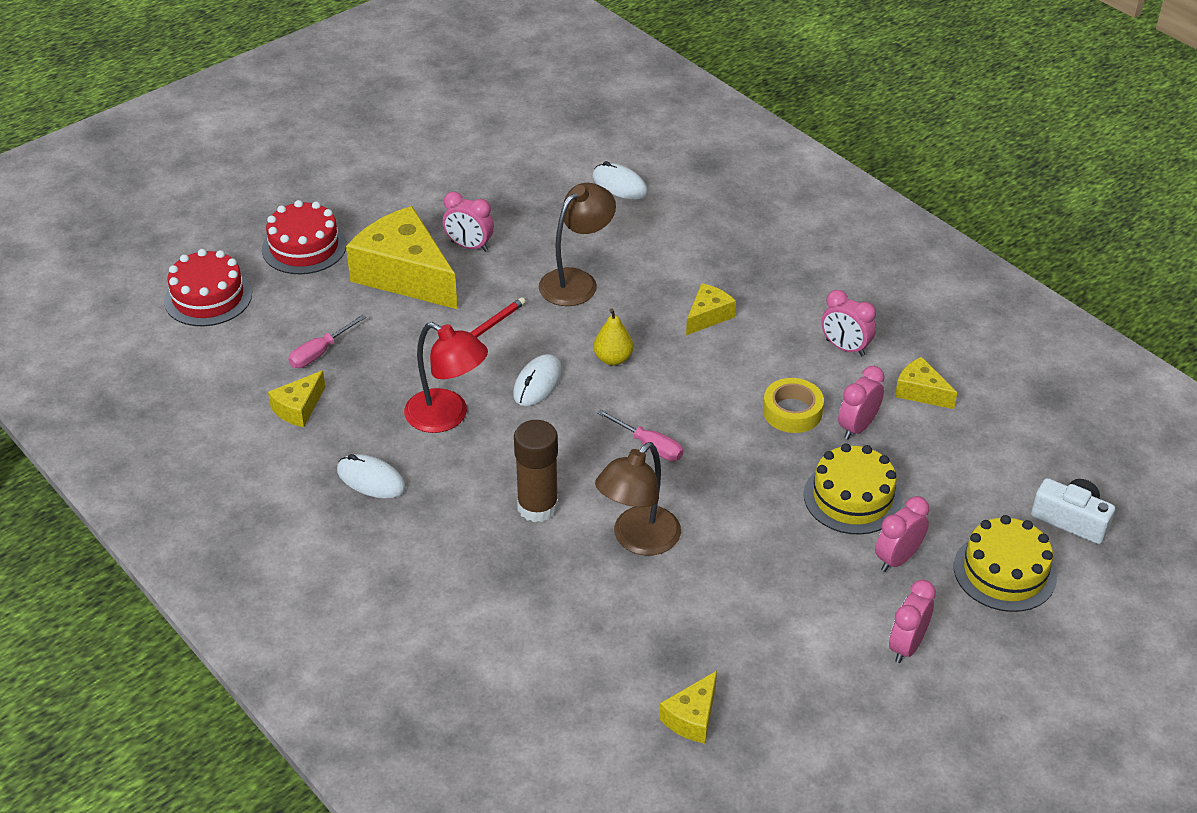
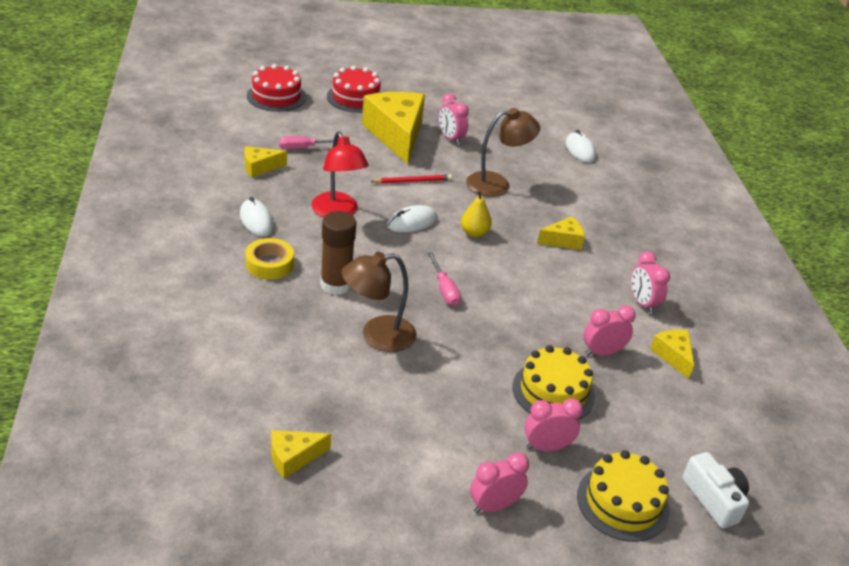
camera: 30 degrees right, 5 degrees down
(792, 411) = (564, 320): yellow tape -> yellow tape (269, 264)

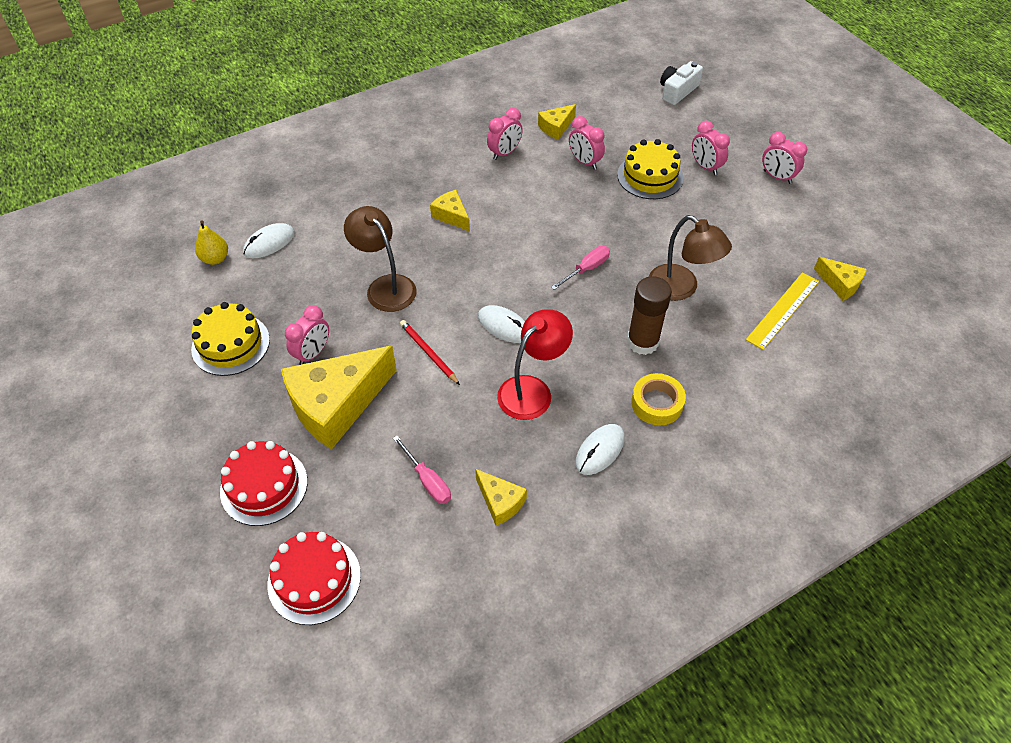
camera: 110 degrees left, 15 degrees up
(297, 391) = (782, 310): none -> yellow ruler
(474, 233) = (486, 276): yellow pear -> yellow pear (215, 259)
(622, 502) = (718, 125): yellow cake -> yellow cake (230, 344)

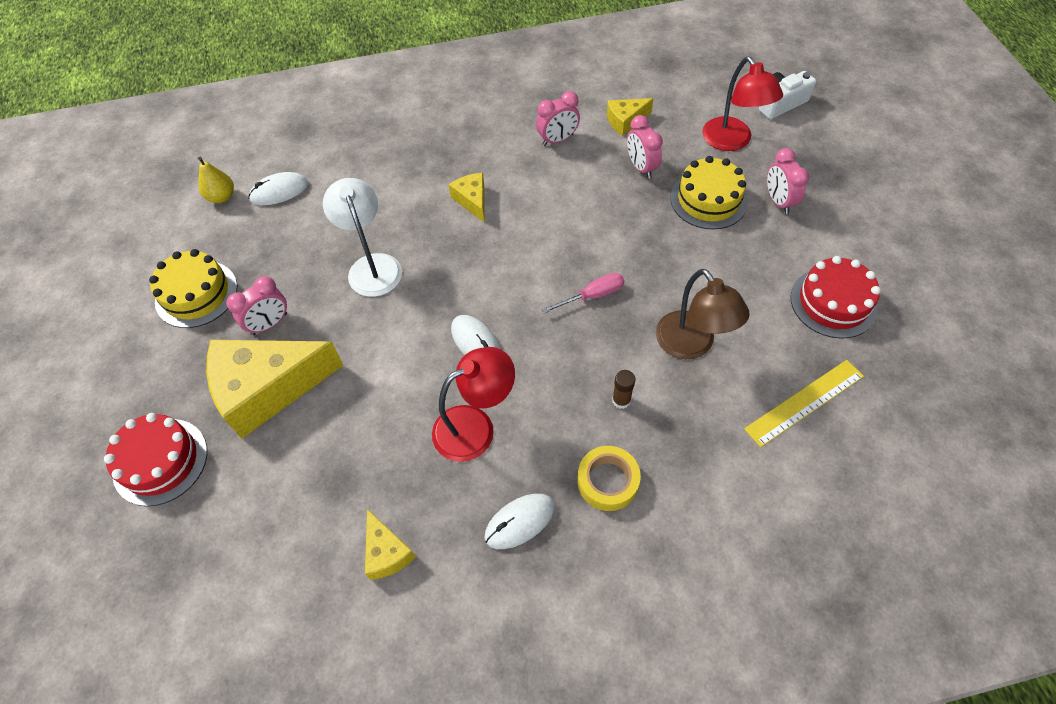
camera: 20 degrees right, 5 degrees up
(314, 579) = (163, 584): red cake -> red cake (833, 302)
(385, 286) = (372, 266): brown lamp -> white lamp
(427, 480) = (322, 503): pink screwdriver -> none
(428, 353) = (384, 353): red pencil -> none
(642, 342) = (621, 400): brown glue stick -> brown glue stick, size x0.50
(650, 128) = (732, 141): none -> red lamp
(777, 177) = (861, 231): pink clock -> none
(840, 284) = (889, 386): yellow cheese -> none

